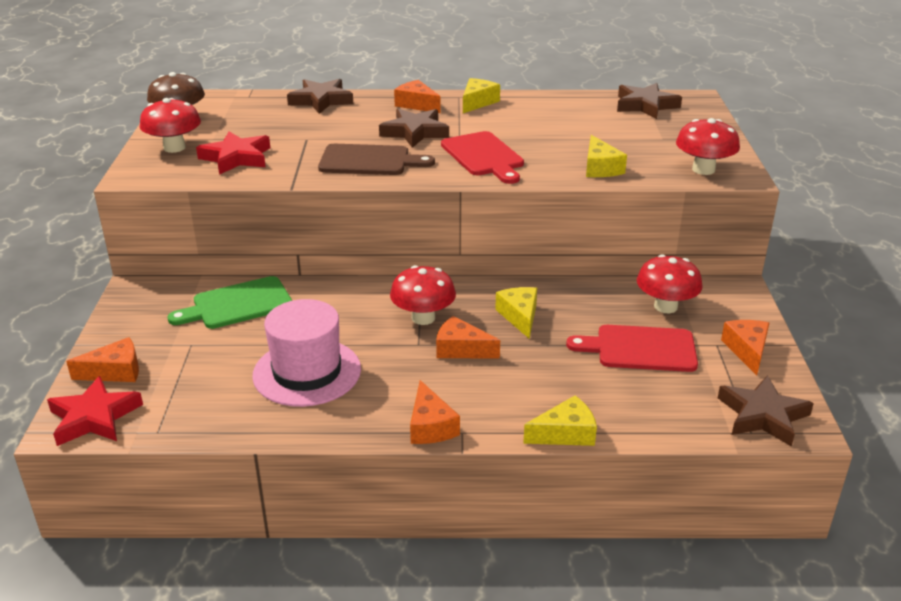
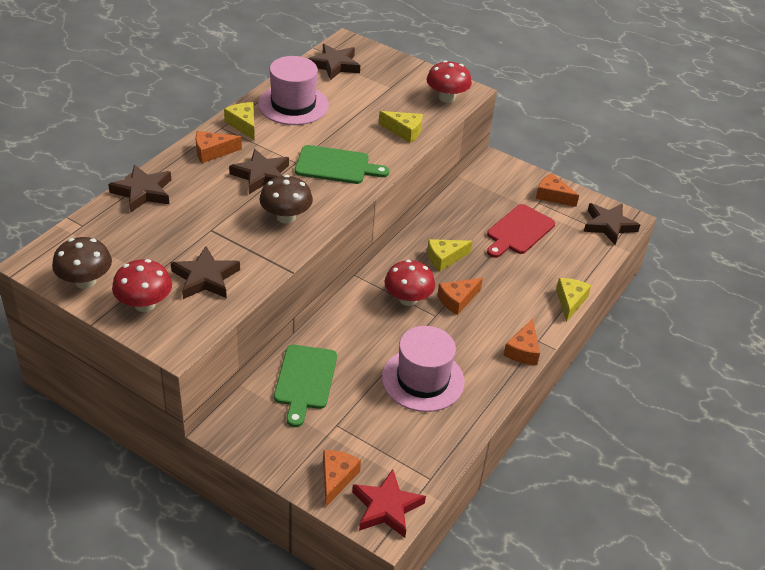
camera: 60 degrees left, 10 degrees up
(236, 158) = (205, 278): red star -> brown star
(369, 161) = (286, 217): brown cutting board -> brown mushroom
(430, 426) = (523, 350): orange cheese -> orange cheese turned 90 degrees clockwise
(484, 156) = (336, 166): red cutting board -> green cutting board
(520, 316) = (444, 258): yellow cheese -> yellow cheese turned 45 degrees counterclockwise
(546, 110) = (293, 105): none -> pink hat
(665, 306) = (487, 198): red mushroom -> none

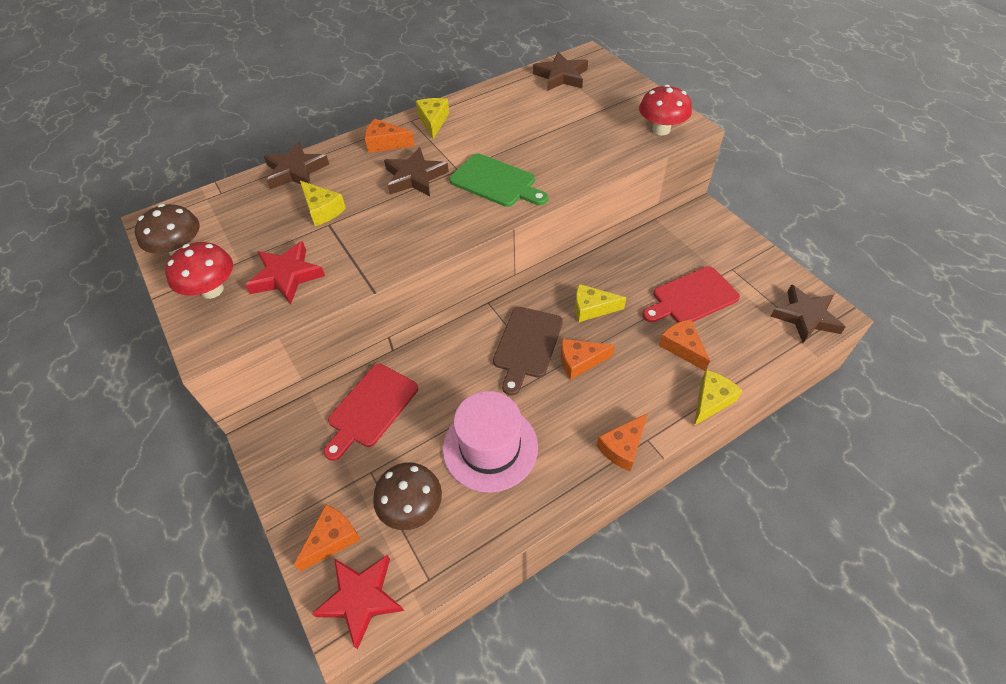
camera: 30 degrees right, 10 degrees up
(205, 278) = (286, 276): brown star -> red star
(286, 217) = (409, 227): brown mushroom -> brown mushroom (412, 507)
(293, 105) = (494, 109): pink hat -> none
(305, 380) = (371, 408): green cutting board -> red cutting board
(404, 131) = (592, 158): yellow cheese -> yellow cheese (322, 210)
(408, 299) = (527, 345): red mushroom -> brown cutting board
(552, 196) = (753, 265): orange cheese -> orange cheese (682, 347)

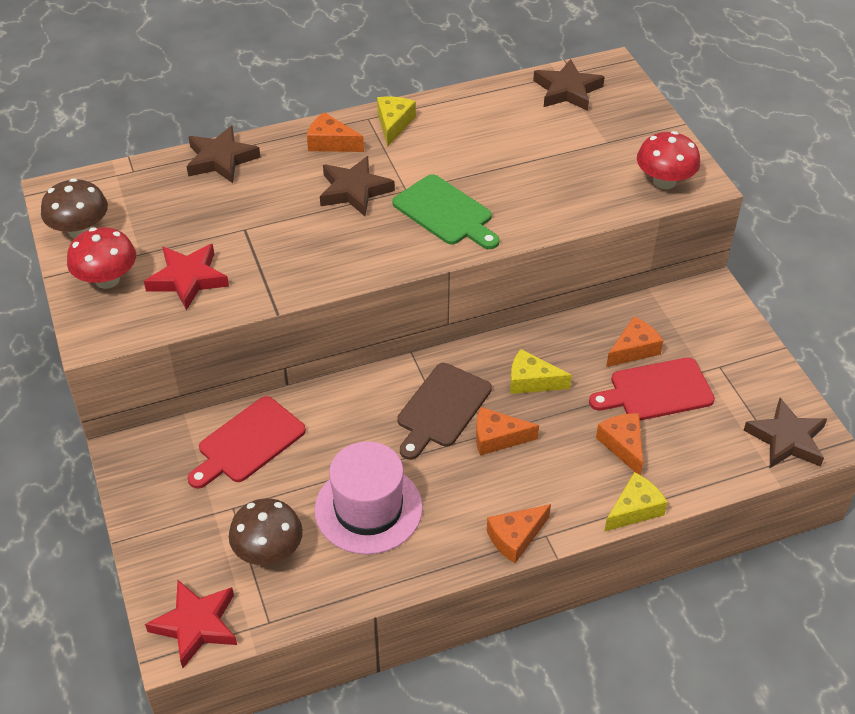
camera: 10 degrees right, 5 degrees down
(322, 210) = (241, 211): yellow cheese -> none
(332, 539) = (179, 564): orange cheese -> orange cheese (634, 349)

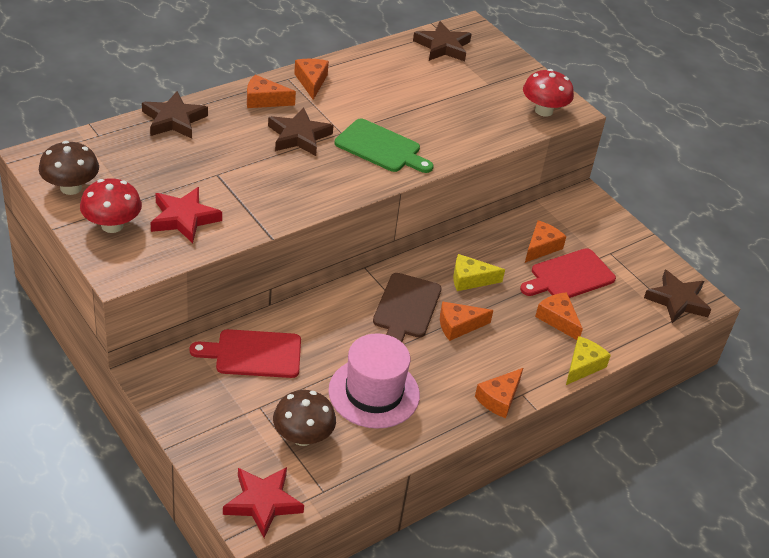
camera: 20 degrees left, 5 degrees down
(248, 442) = (254, 354): red cutting board -> red cutting board turned 60 degrees clockwise
(394, 124) = (311, 82): yellow cheese -> orange cheese

